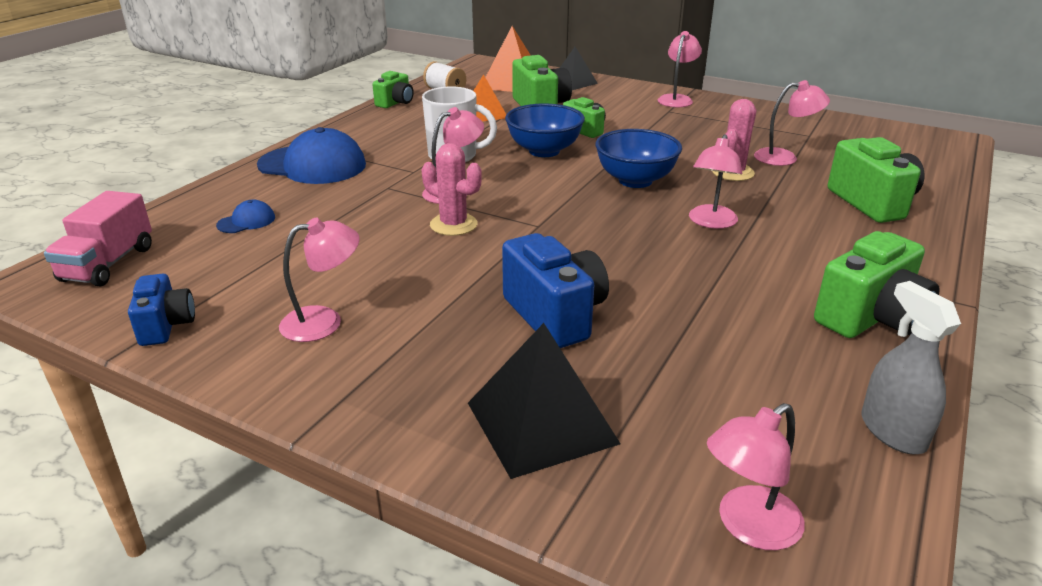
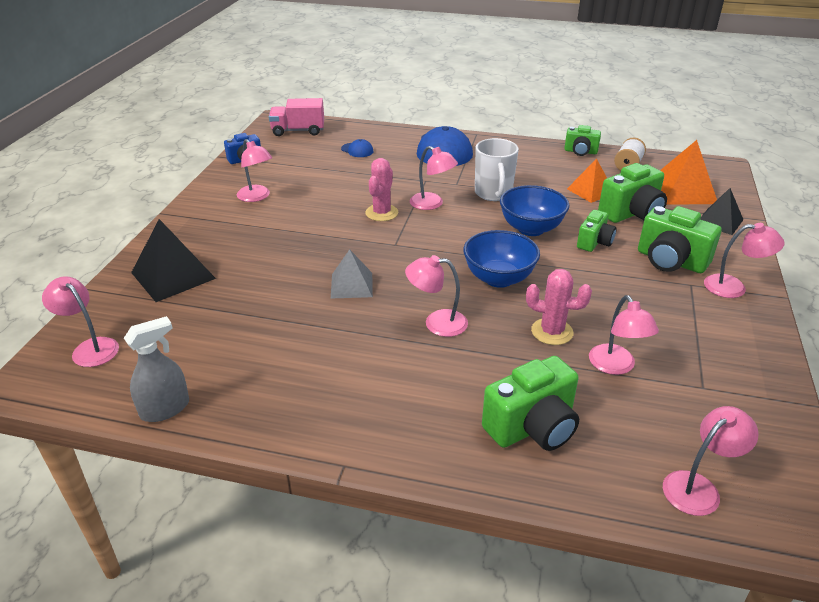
camera: 75 degrees right, 5 degrees up
(555, 315) = (277, 266): blue camera -> none
(622, 263) = (352, 285): none -> grey pyramid
(871, 318) = (304, 409): green camera -> green camera (670, 261)
(924, 159) = (698, 487): none -> pink lamp

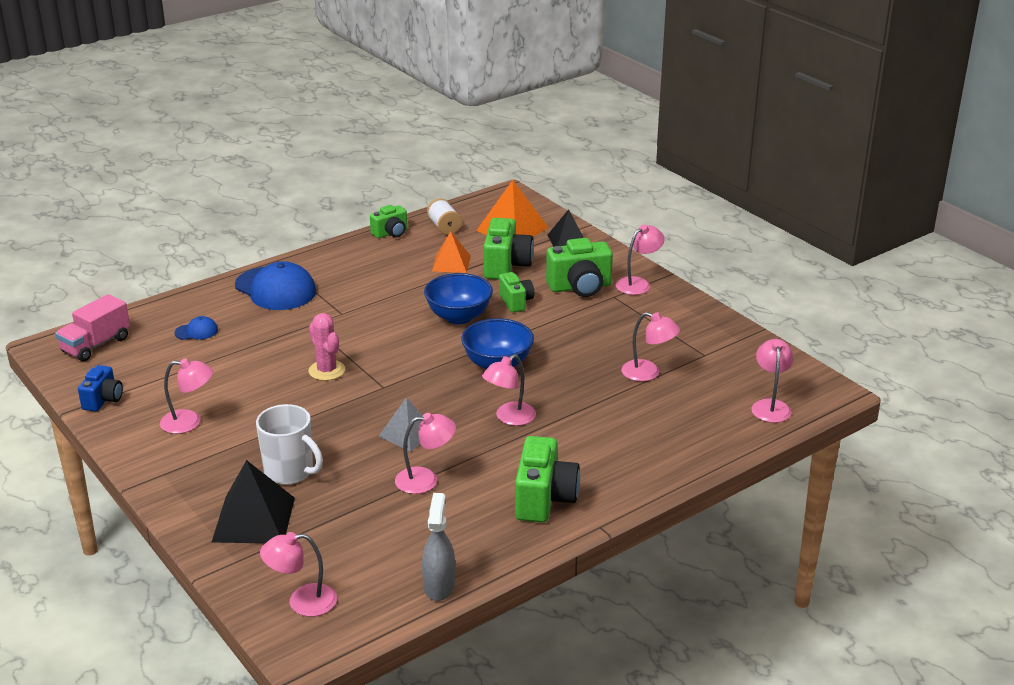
camera: 50 degrees left, 5 degrees down
(432, 204) = (353, 340): pink lamp -> pink lamp (425, 479)
(493, 193) = (385, 305): white mug -> white mug (290, 472)
(532, 427) = (659, 435): green camera -> green camera (544, 499)
(552, 332) = (584, 377): pink cactus -> none

